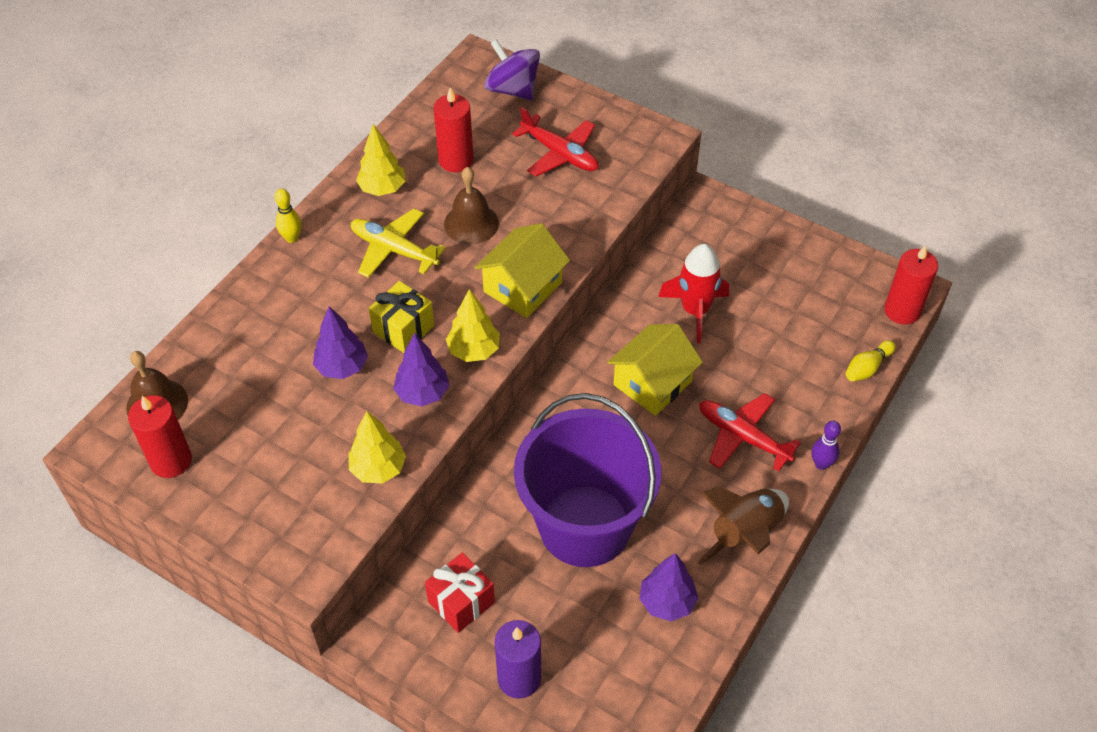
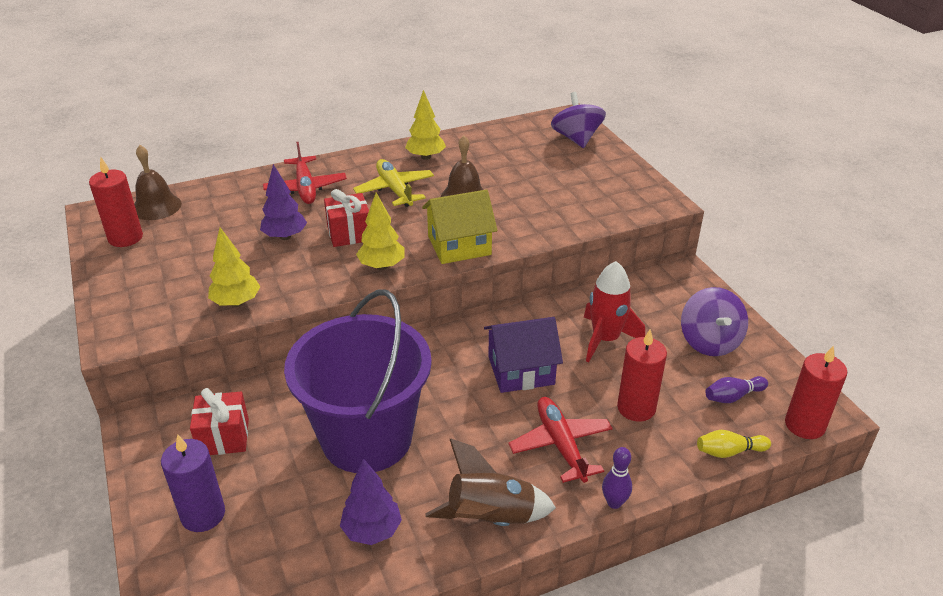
camera: 35 degrees right, 15 degrees down
(292, 238) = (338, 159): yellow bowling pin -> none
(403, 329) = (349, 234): yellow gift -> red gift
(422, 393) = (318, 274): purple tree -> none
(456, 160) = (493, 160): red candle -> red candle (636, 408)
(560, 154) = (573, 183): red plane -> red plane (305, 188)
(652, 383) = (521, 370): yellow house -> purple house
(778, 266) = (709, 341): none -> purple spinning top
(834, 313) = (733, 396): none -> purple bowling pin

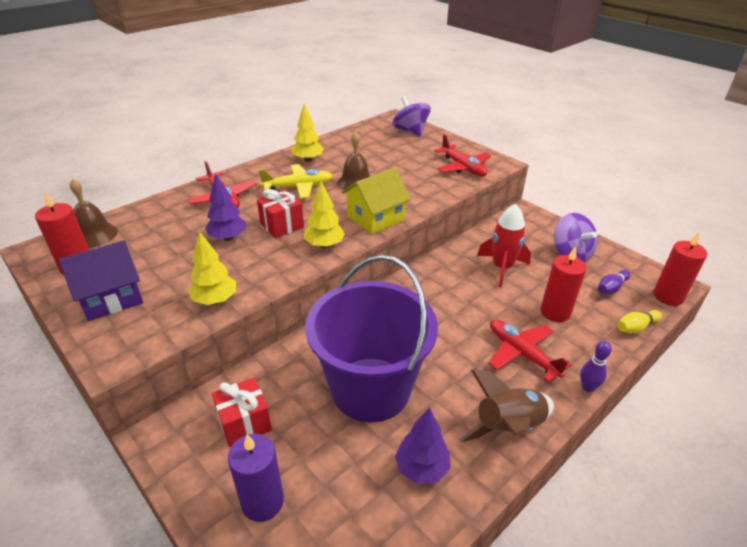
camera: 20 degrees left, 0 degrees up
(395, 190) = (298, 187): yellow plane -> yellow plane turned 120 degrees clockwise
(521, 370) = (457, 304): purple house -> purple house (111, 297)
(611, 200) = (463, 167): none -> red plane

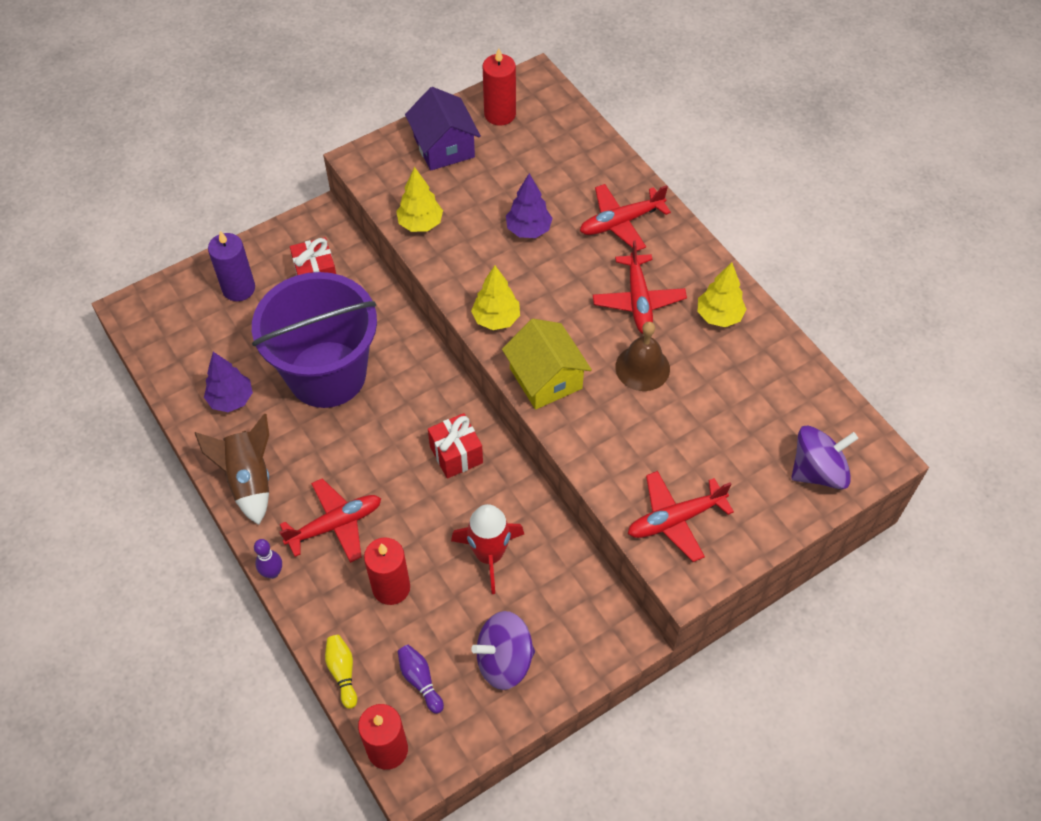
camera: 100 degrees right, 20 degrees up
(94, 235) = (555, 117): brown bell -> none
(282, 225) = (545, 280): red gift -> red gift (456, 454)
(298, 187) = (638, 301): yellow plane -> red plane

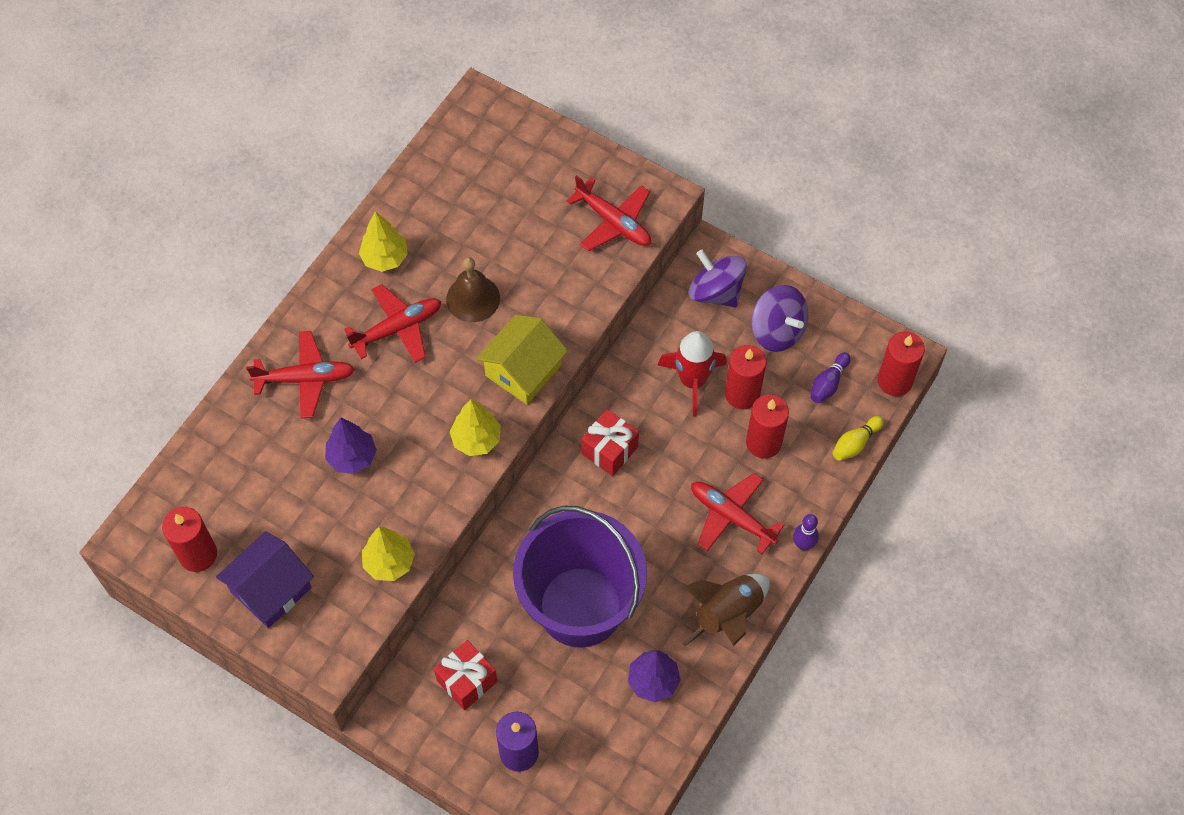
camera: 115 degrees left, 5 degrees up
(452, 593) = (742, 394): none -> red candle
(620, 222) = (305, 379): red plane -> red plane turned 45 degrees counterclockwise
(818, 471) = (514, 138): purple spinning top -> purple spinning top (716, 292)

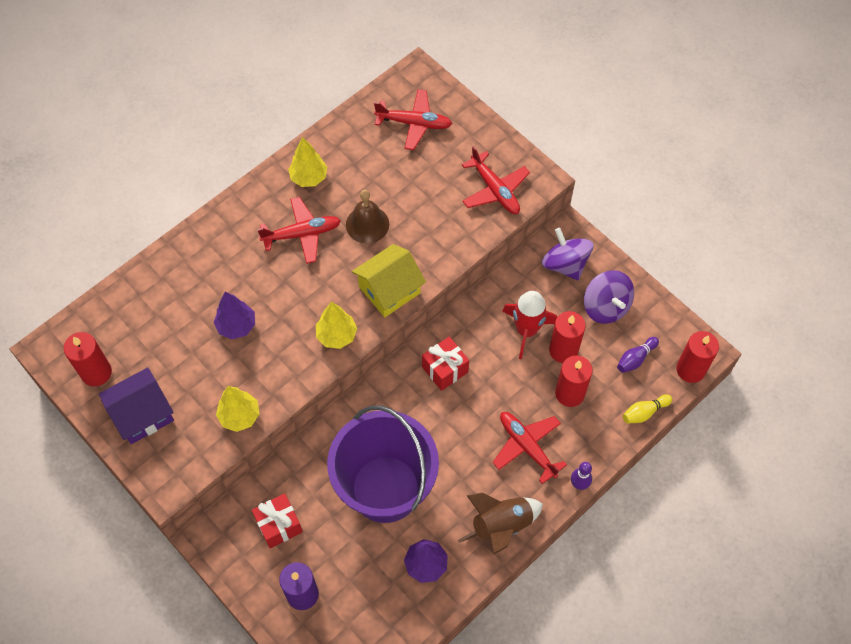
camera: 15 degrees right, 0 degrees up
(305, 379) = (220, 256): red plane -> red plane (414, 123)

